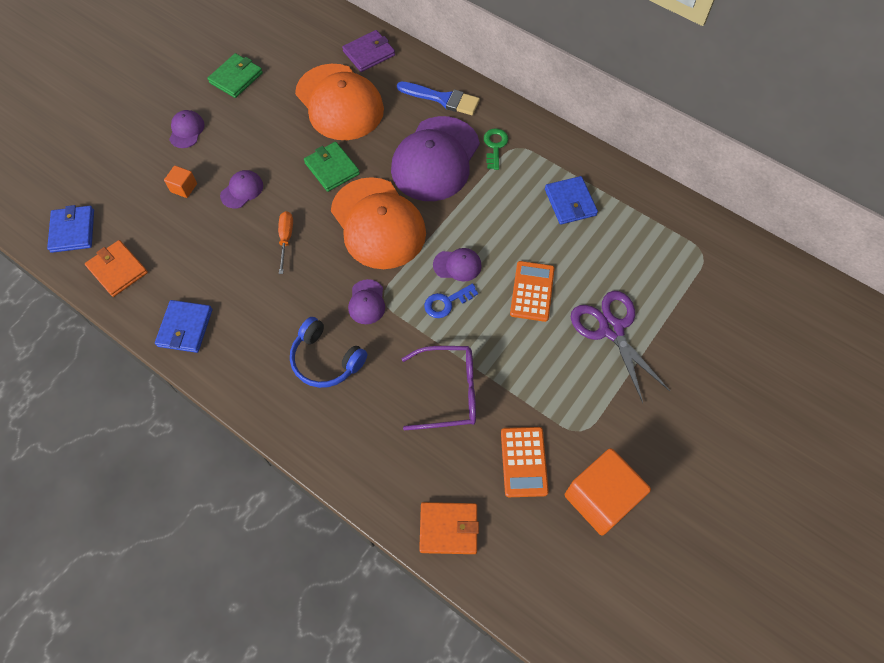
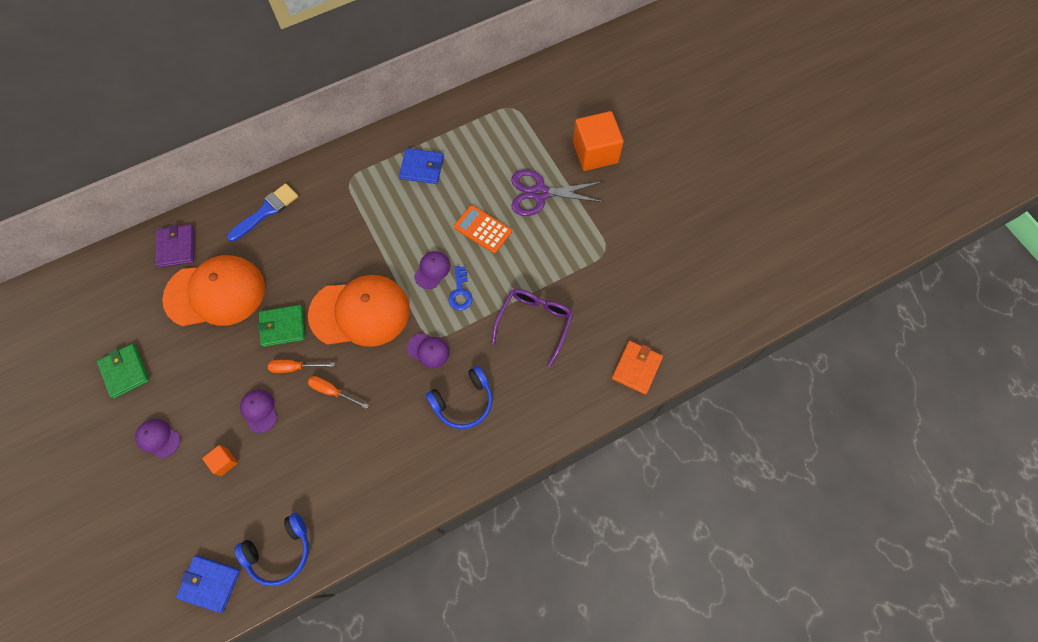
camera: 65 degrees left, 5 degrees up
(117, 270) = (280, 551): orange wallet -> blue headphones
(185, 328) = (374, 507): blue wallet -> none
(296, 197) = (295, 367): none -> orange screwdriver
(435, 159) = (324, 243): purple cap -> none
(495, 146) = (339, 194): green key -> none
(523, 462) = (610, 297): orange calculator -> none
(600, 498) = (657, 261): orange cube -> orange cube (595, 152)

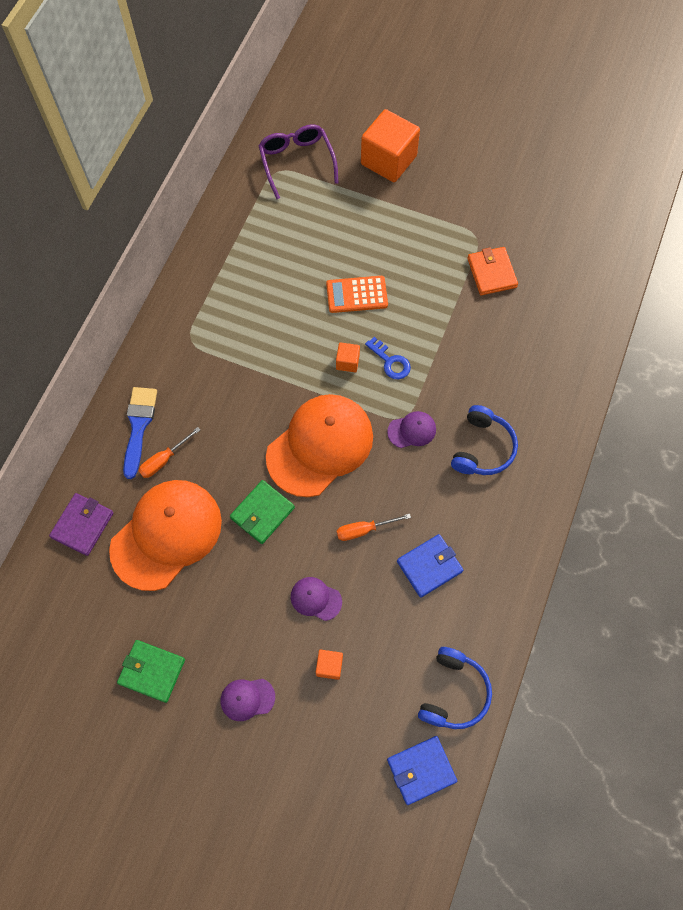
camera: 40 degrees left, 0 degrees up
(176, 247) = (82, 525): purple wallet -> purple wallet turned 75 degrees clockwise
(295, 367) = (310, 538): orange screwdriver -> orange screwdriver (164, 460)
(422, 168) = (248, 281): blue wallet -> blue wallet (429, 566)
(432, 270) = (347, 362): purple cap -> orange cube
(534, 323) = (477, 339): purple glasses -> purple glasses (297, 162)
(540, 193) = (375, 228): purple scissors -> none
(636, 368) = (591, 312): orange wallet -> orange wallet (491, 273)

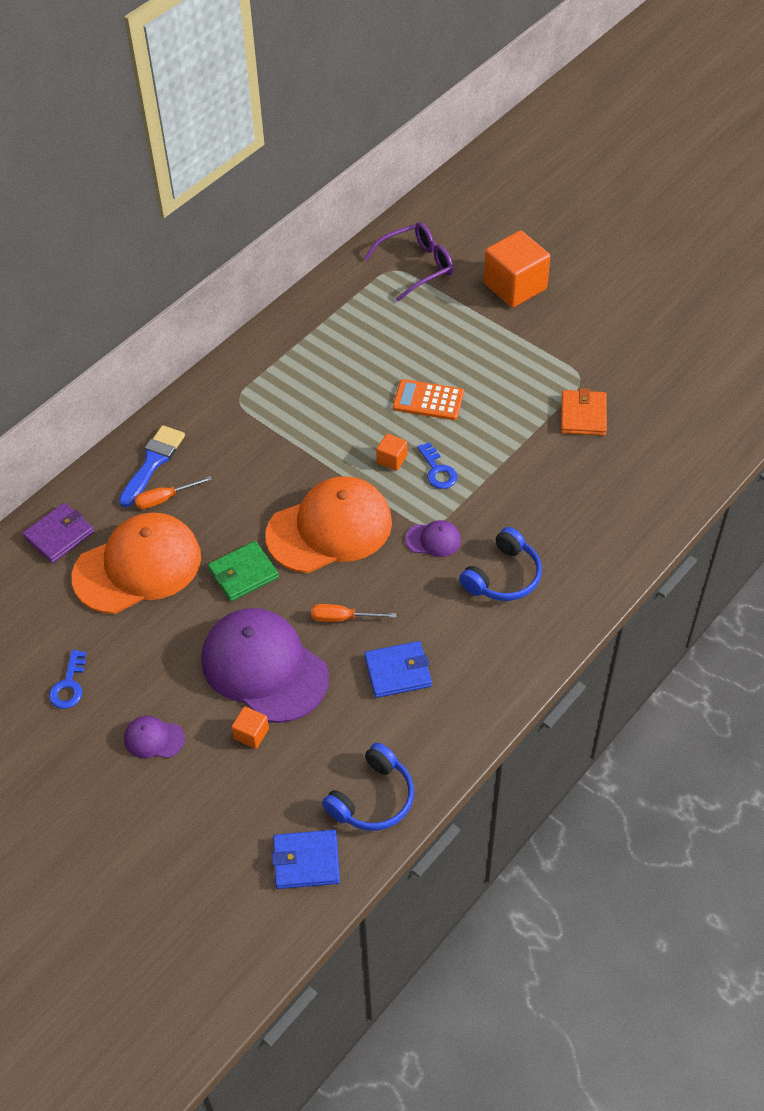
camera: 20 degrees right, 15 degrees down
(152, 671) = (69, 685): green wallet -> blue key
(297, 162) = (416, 266): purple glasses -> purple glasses turned 60 degrees clockwise
(315, 599) = (264, 667): purple cap -> purple cap, size x2.35

